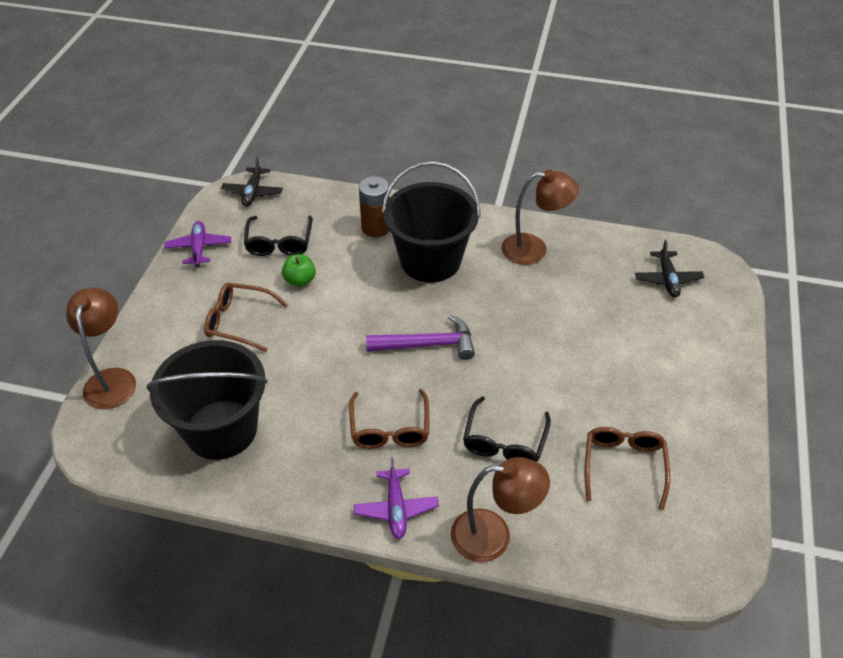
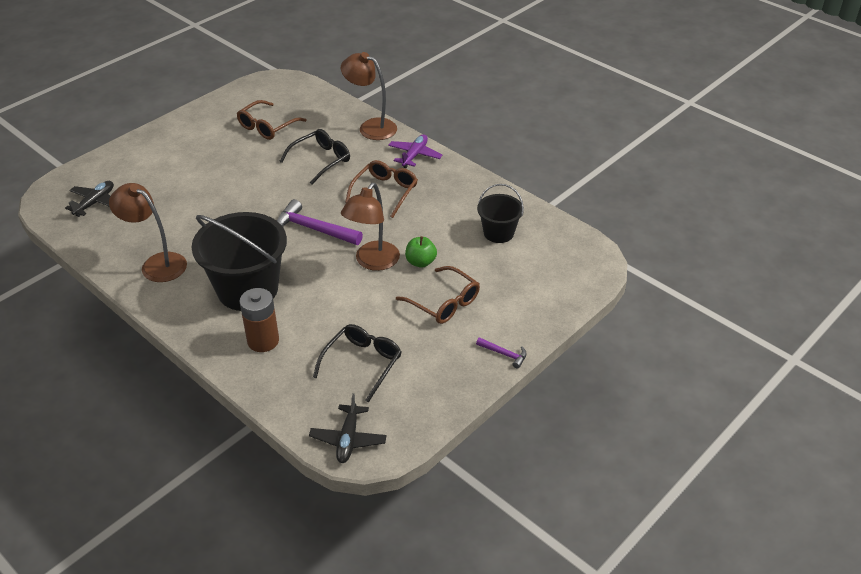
camera: 150 degrees left, 5 degrees down
(112, 379) = (568, 297): brown lamp -> brown lamp (372, 262)
(157, 297) = (504, 354): none -> purple hammer
(199, 248) = (442, 391): purple plane -> none
(221, 429) = (498, 233): black bucket -> black bucket, size x0.54
(253, 192) = (348, 439): black plane -> black plane turned 150 degrees clockwise
(300, 280) = (370, 318): green apple -> green apple (420, 262)

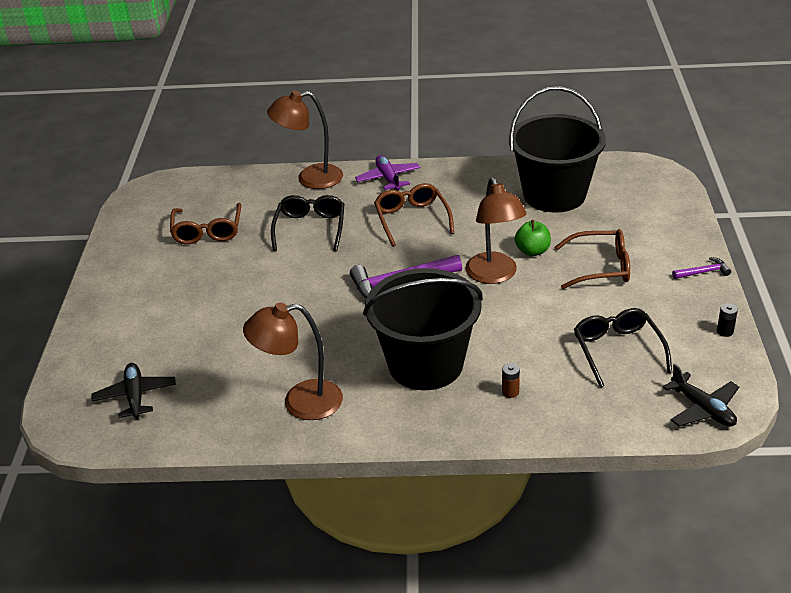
camera: 40 degrees left, 5 degrees down
(263, 341) = (510, 392): brown battery -> brown battery, size x0.44
(448, 403) = (725, 331): none -> black battery
(498, 233) = (554, 195): black bucket -> black bucket, size x1.86

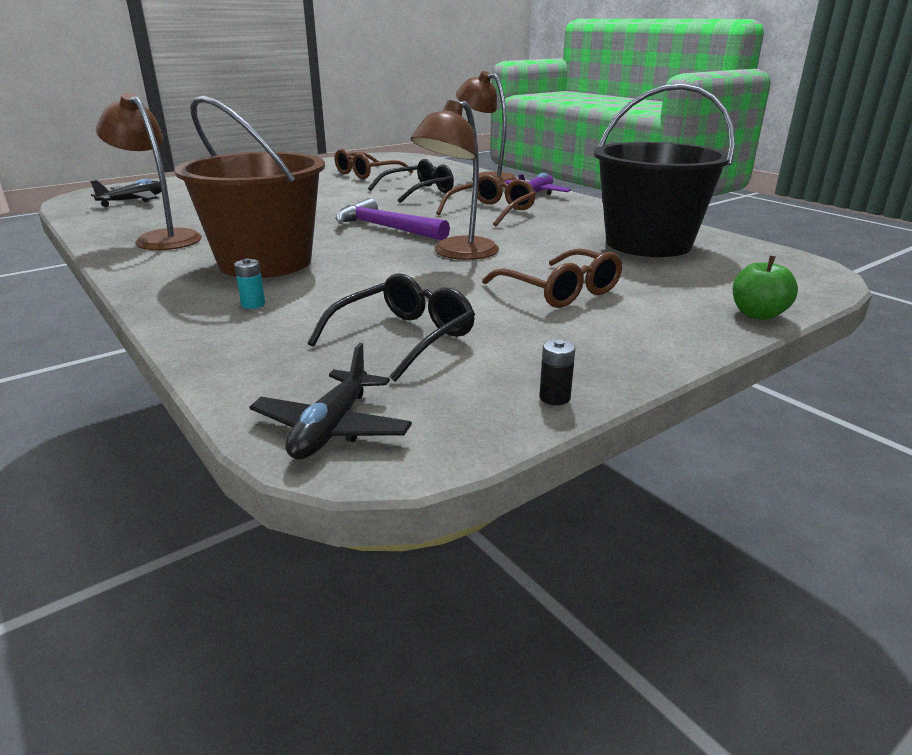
camera: 50 degrees right, 10 degrees down
(425, 364) = (265, 262): black bucket -> brown bucket
(510, 392) = (253, 304): brown battery -> turquoise battery
(532, 251) = (529, 257): green apple -> green apple (757, 314)
(703, 272) = (668, 348): purple hammer -> none

